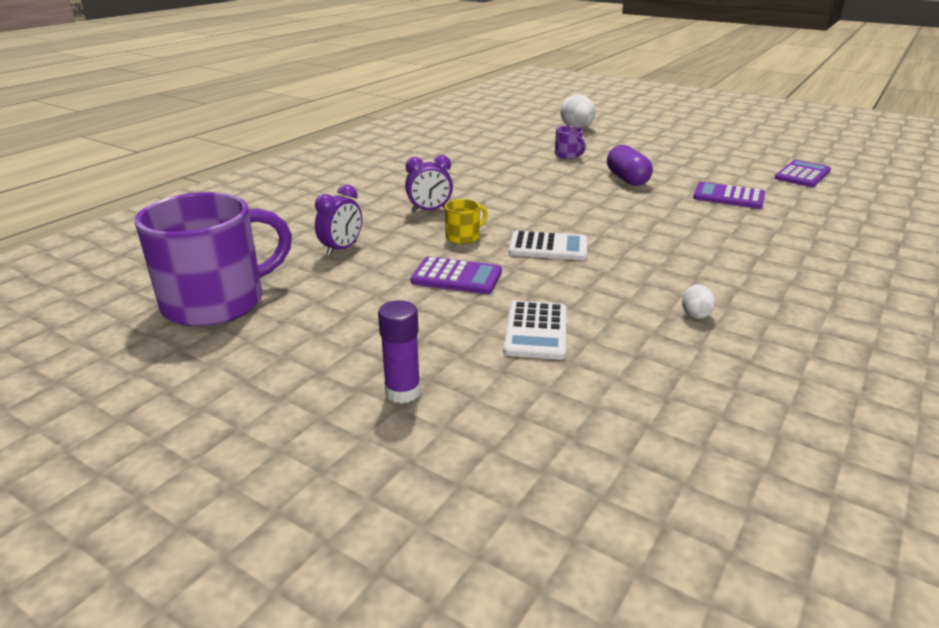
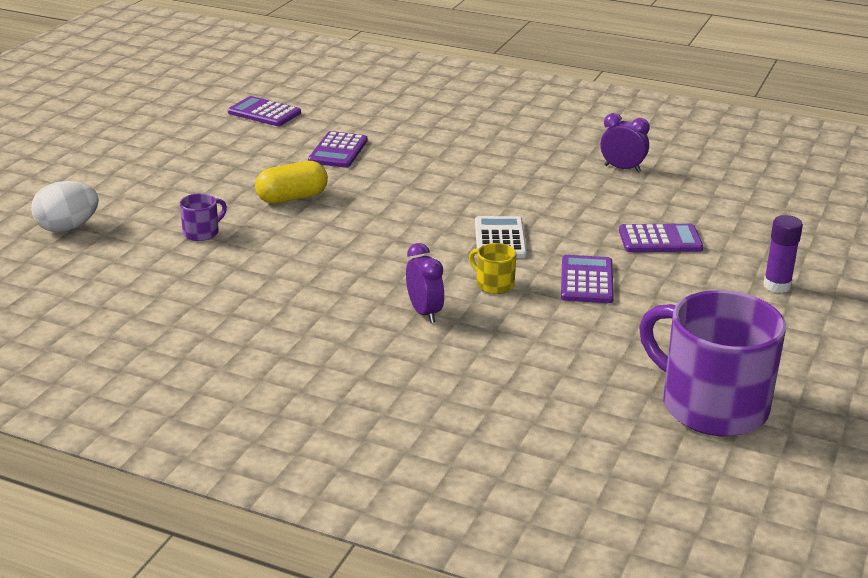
camera: 100 degrees left, 0 degrees up
(341, 249) = (555, 354): purple clock -> purple clock (622, 168)
(536, 331) = (660, 240): white calculator -> purple calculator
(627, 179) = (292, 198): purple capsule -> yellow capsule
(695, 314) = (597, 181): white egg -> none

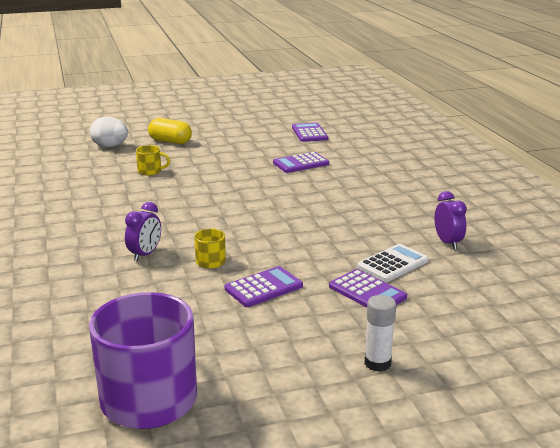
camera: 50 degrees right, 5 degrees down
(202, 232) = (150, 171): purple mug -> yellow mug
(292, 198) = (224, 174): yellow capsule -> yellow capsule (170, 141)
(499, 239) = (273, 241): white calculator -> white calculator (392, 264)
(777, 286) = (377, 363): purple glue stick -> white glue stick

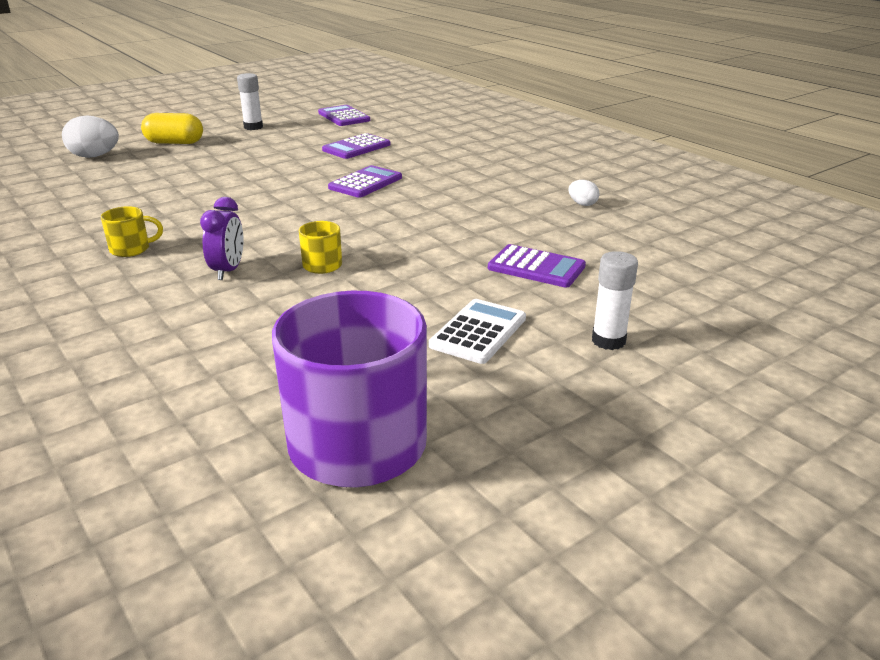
camera: 20 degrees left, 5 degrees up
(150, 171) = (170, 177): yellow mug -> yellow mug (131, 249)
(234, 134) = (253, 127): none -> white glue stick
(263, 287) = (410, 283): purple calculator -> purple calculator (365, 183)
(392, 264) = (541, 234): white calculator -> white calculator (478, 332)
(447, 242) = (582, 204): purple clock -> white egg

